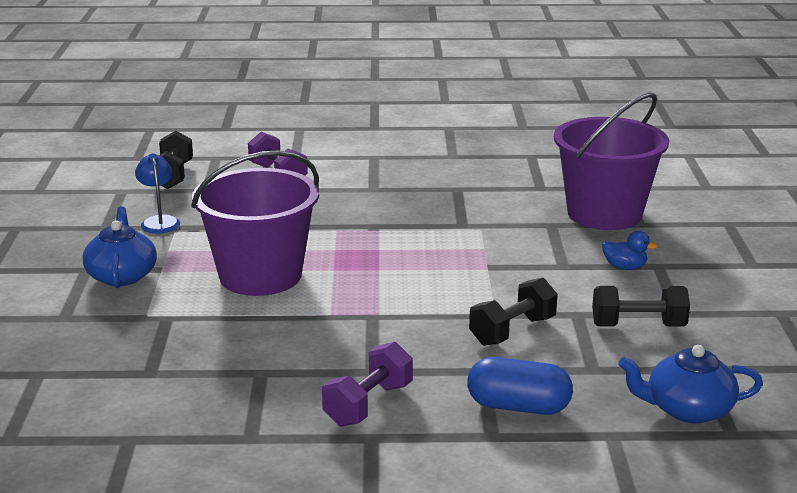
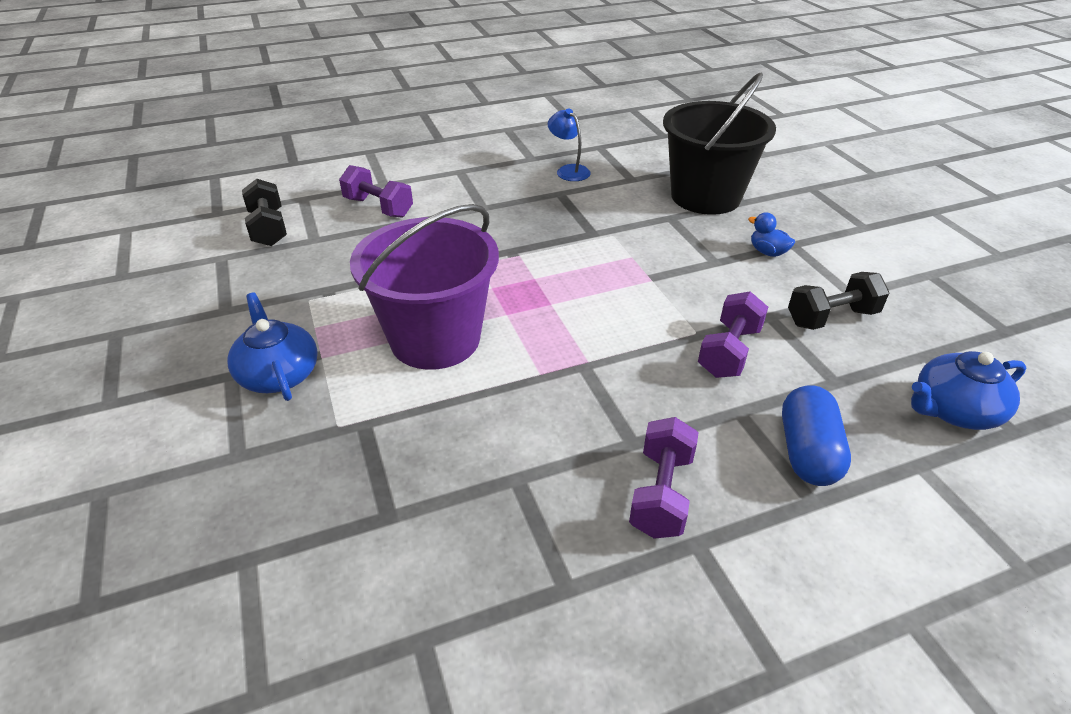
camera: 20 degrees left, 15 degrees up
(159, 221) = (284, 290): blue lamp -> blue lamp (568, 170)
(512, 331) = (729, 352): black dumbbell -> purple dumbbell
(518, 406) = (807, 452): blue capsule -> blue capsule turned 75 degrees counterclockwise
(604, 213) = (705, 196): purple bucket -> black bucket
(625, 267) = (767, 252): blue duck -> blue duck turned 135 degrees counterclockwise

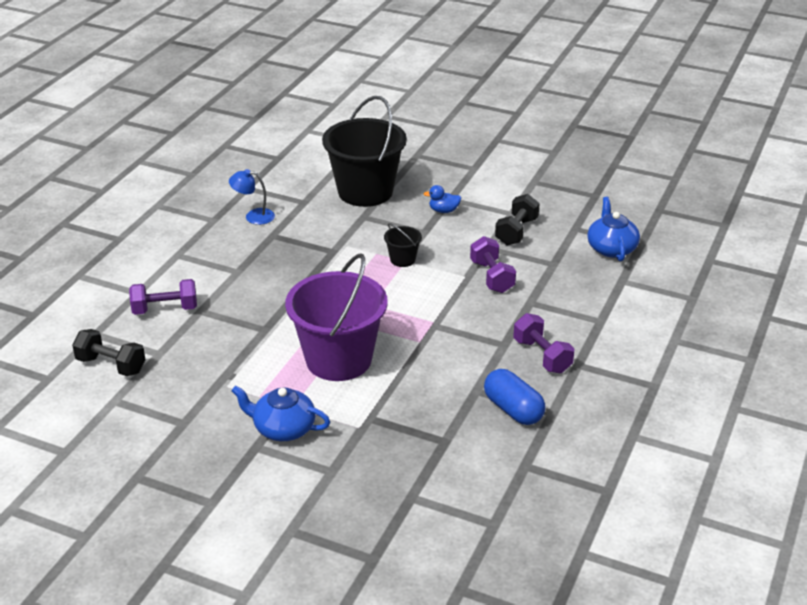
camera: 45 degrees left, 5 degrees down
(650, 277) = (402, 259): none -> black bucket
(807, 452) = (576, 302): blue capsule -> blue capsule (513, 409)
(953, 410) = (611, 248): blue teapot -> blue teapot turned 150 degrees clockwise

